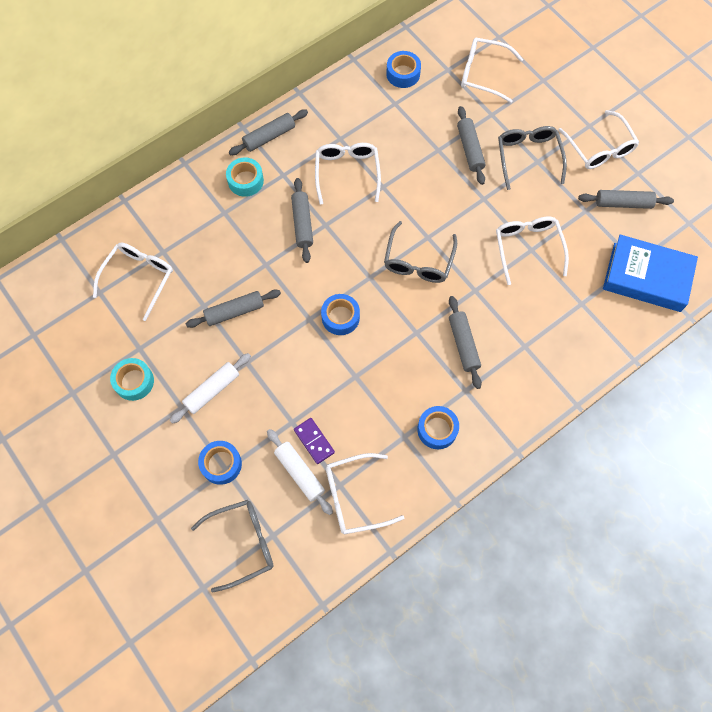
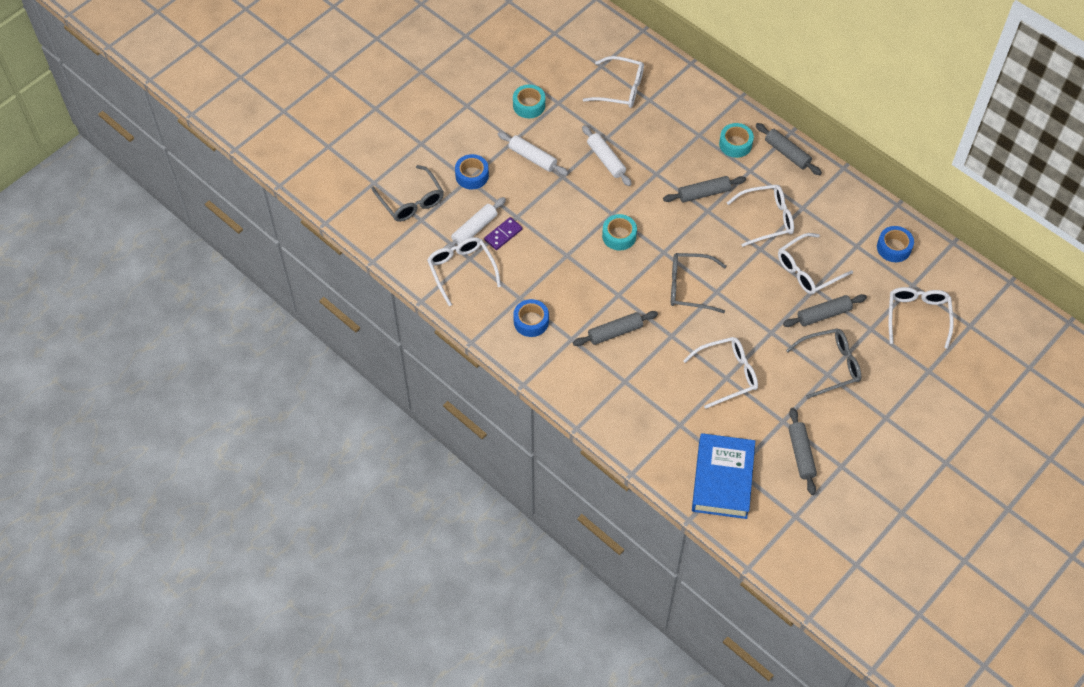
camera: 80 degrees right, 10 degrees down
(234, 312) = (606, 160): grey rolling pin -> white rolling pin
(340, 317) = (619, 236): blue tape -> turquoise tape
(599, 148) = (860, 428): white glasses -> white glasses (808, 270)

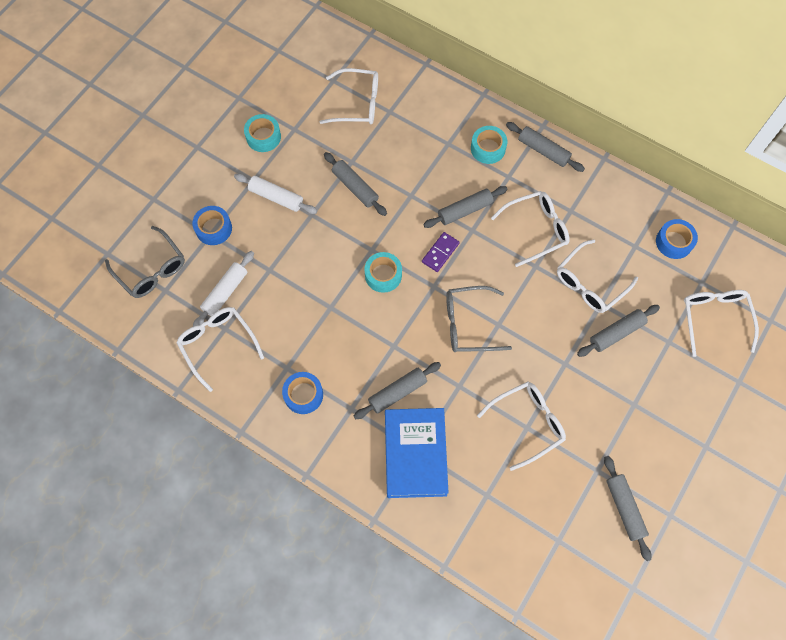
camera: 10 degrees left, 10 degrees up
(503, 234) = (257, 294): purple domino -> purple domino (440, 253)
(606, 160) = (355, 187): white rolling pin -> grey rolling pin
(722, 479) = (545, 556): blue book -> blue book (415, 454)
(830, 365) = (634, 393): grey glasses -> none

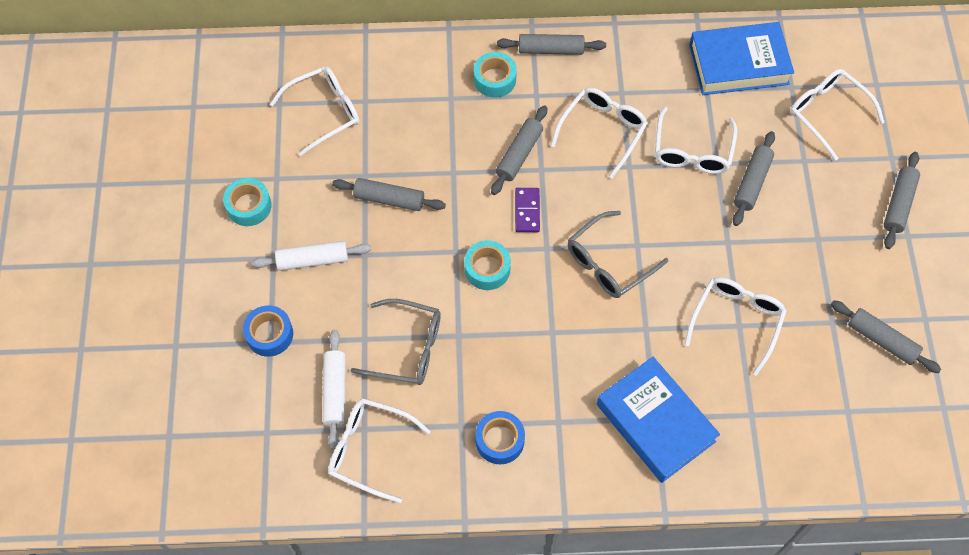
camera: 35 degrees left, 5 degrees down
(151, 269) = (233, 420): grey glasses -> grey glasses (407, 348)
(397, 392) = (591, 375): grey rolling pin -> grey rolling pin (898, 204)
(674, 242) = (738, 64): blue tape -> blue book

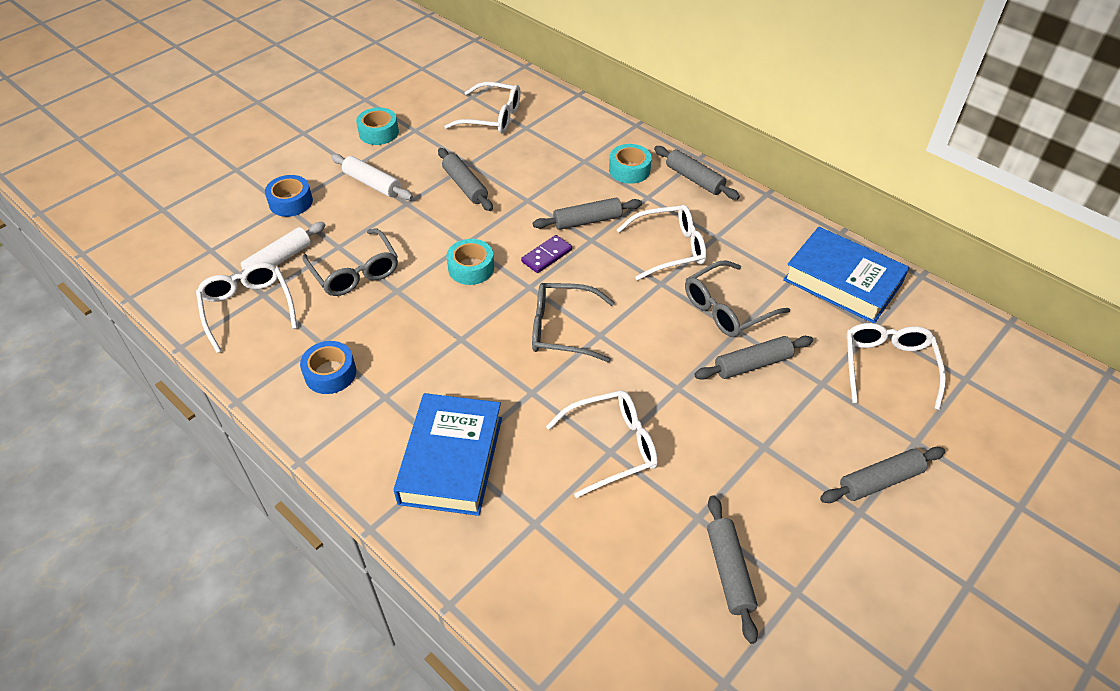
camera: 45 degrees right, 15 degrees down
(692, 151) = (727, 308): white glasses -> grey glasses

